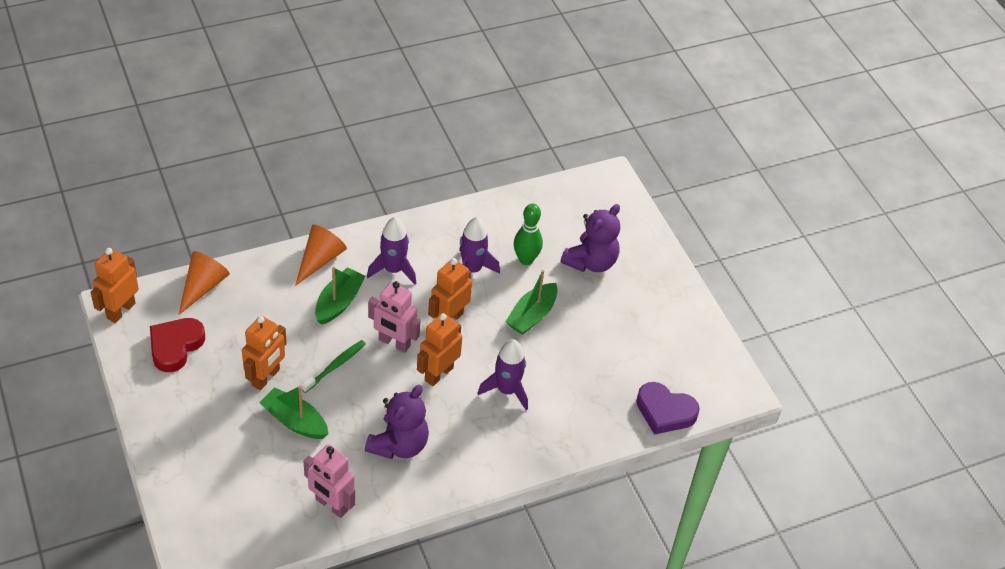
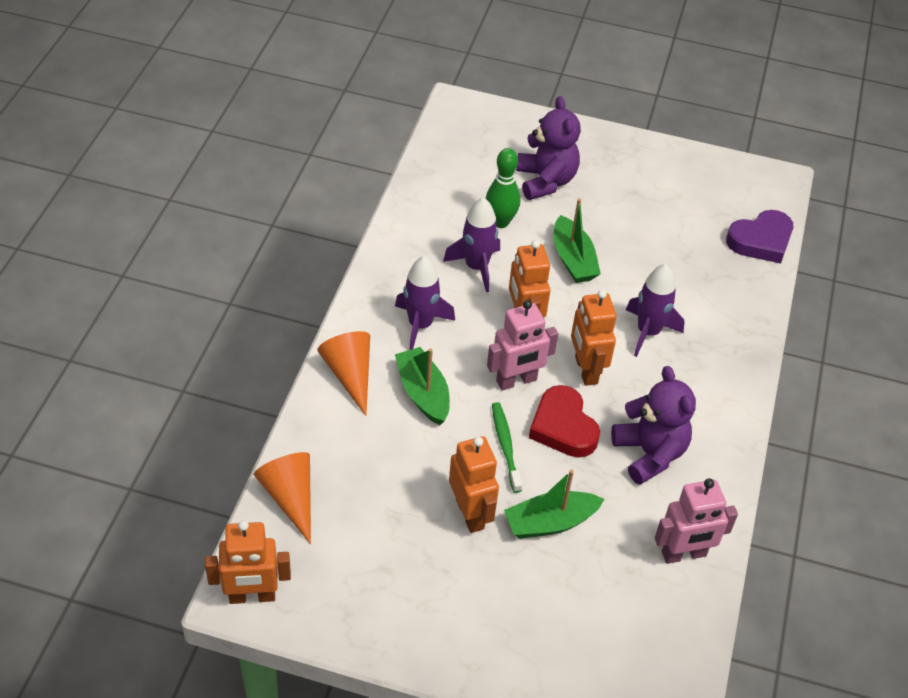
camera: 50 degrees left, 0 degrees up
(120, 310) = (252, 596): orange robot -> orange robot turned 75 degrees counterclockwise
(175, 346) = (354, 572): red heart -> red heart (563, 427)

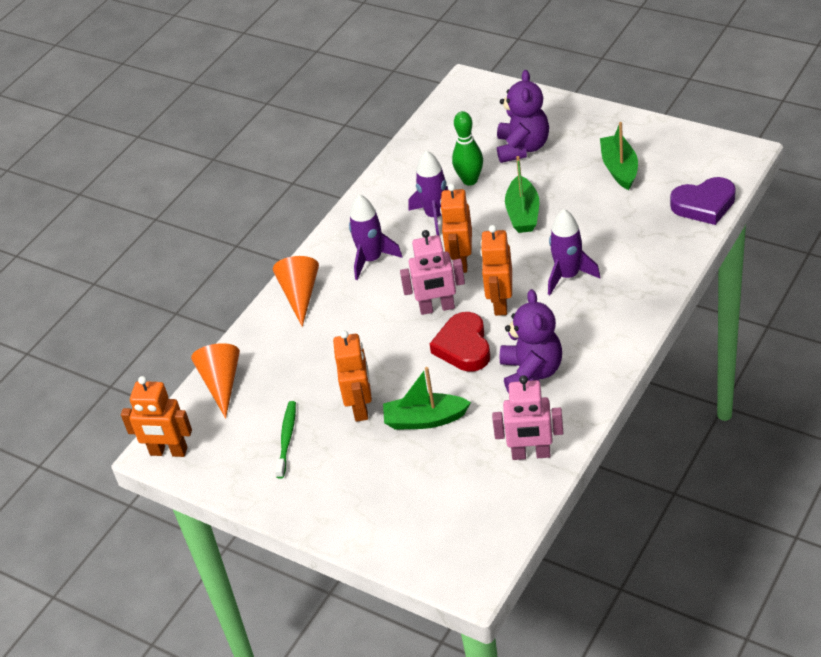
camera: 25 degrees right, 5 degrees down
(423, 393) = (355, 312): green boat -> green boat (619, 168)
(505, 446) = (409, 358): green toothbrush -> green toothbrush (287, 438)

